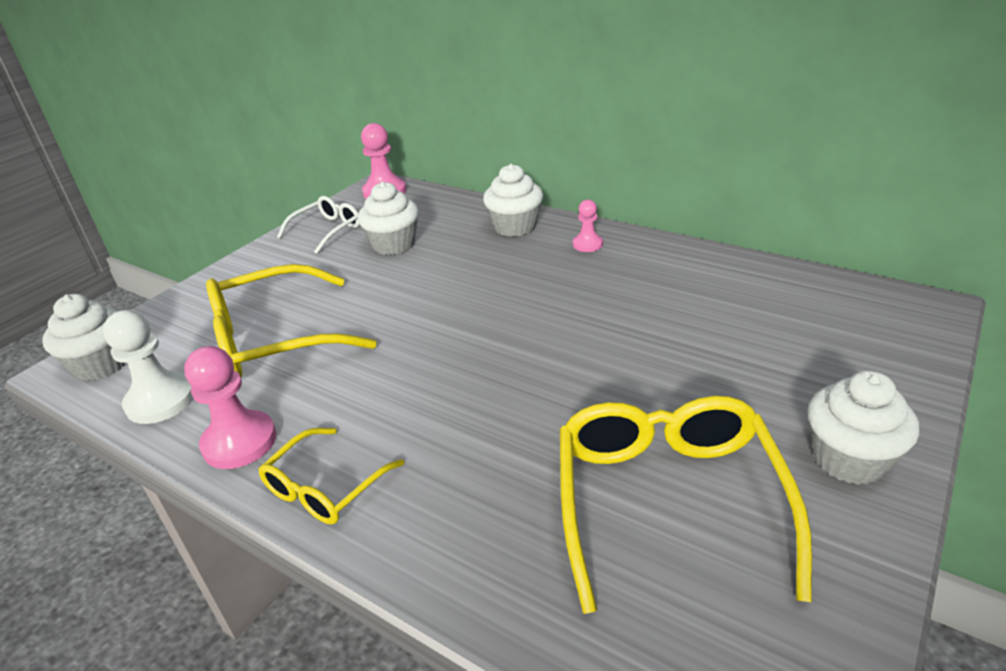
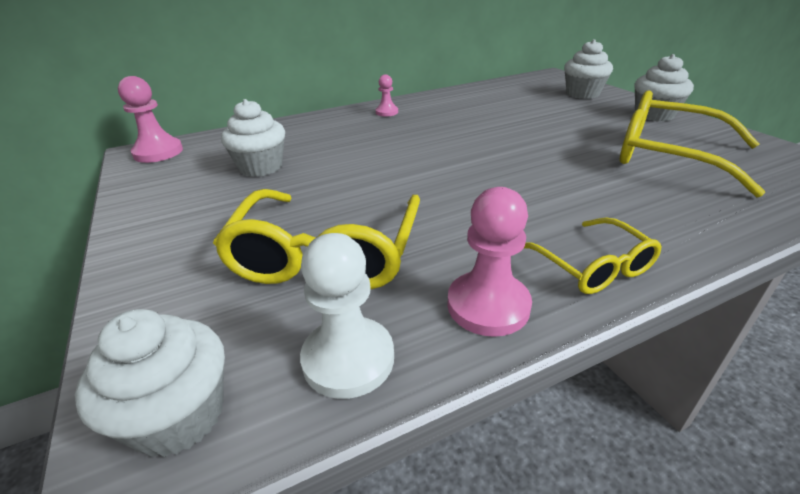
camera: 60 degrees left, 0 degrees up
(327, 230) = (168, 190): white glasses -> none
(515, 227) = (323, 124): white cupcake -> white cupcake (582, 94)

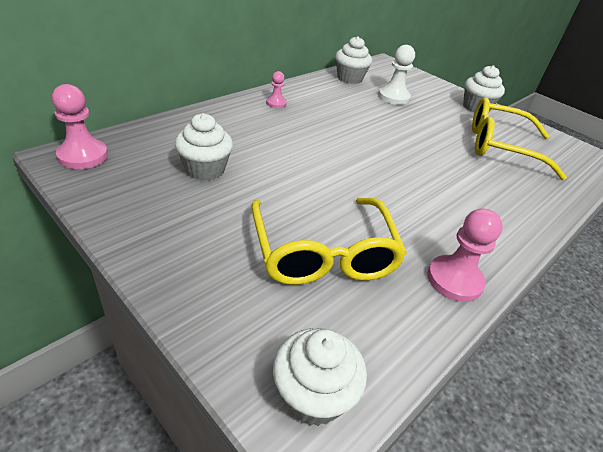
camera: 25 degrees left, 5 degrees up
(348, 359) = (394, 333): white pawn -> white pawn (393, 97)
(582, 94) = (419, 84): white cupcake -> white cupcake (349, 78)
(592, 267) = (498, 242): yellow glasses -> none

